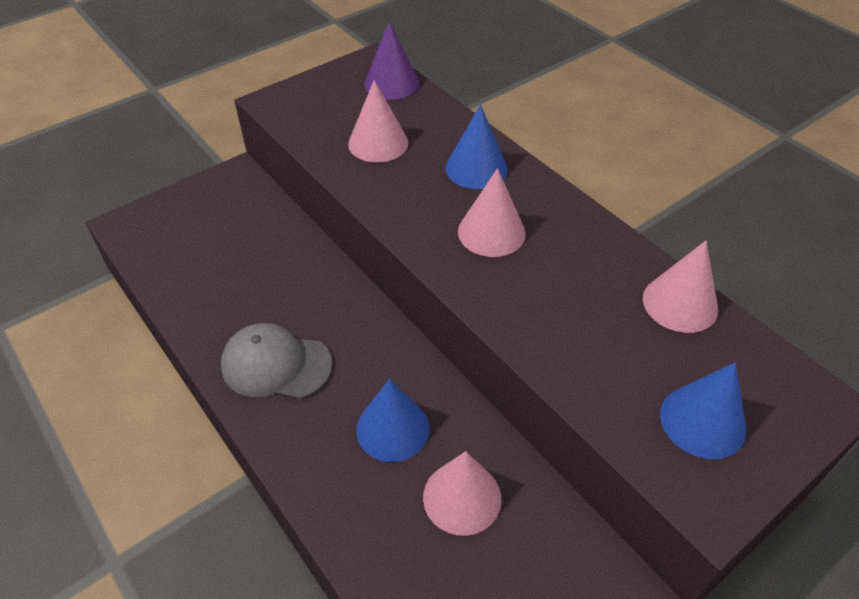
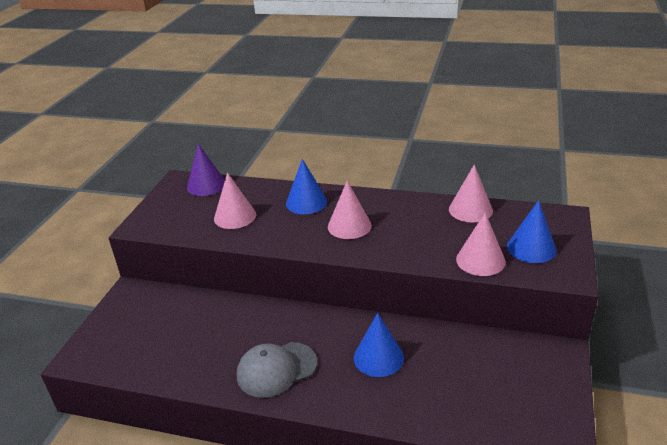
camera: 35 degrees left, 15 degrees down
(462, 497) = (447, 364): pink cone -> pink cone (480, 260)

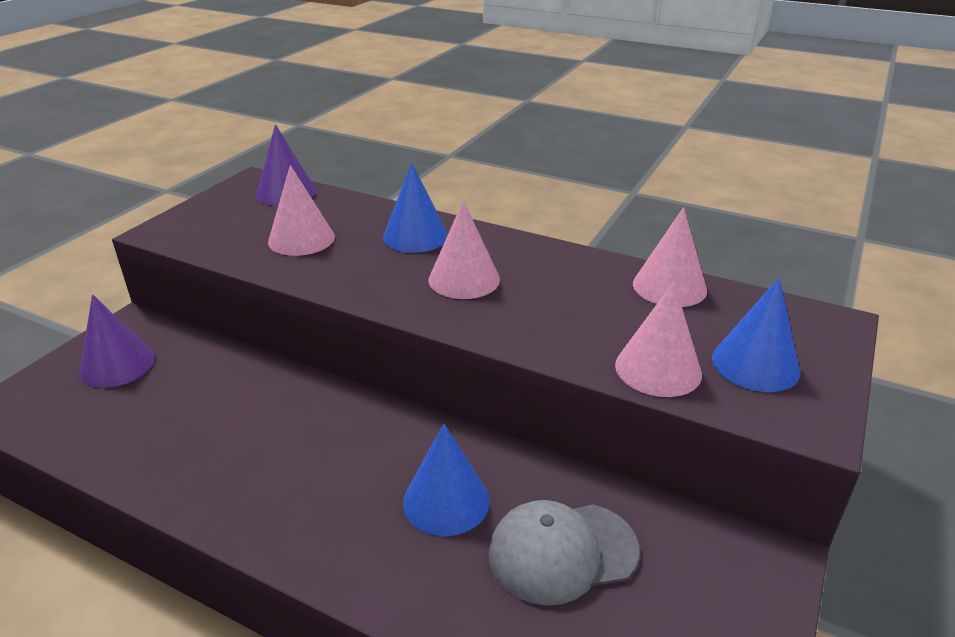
camera: 10 degrees right, 0 degrees up
(136, 318) = (117, 365): none -> purple cone
(276, 369) = (275, 486): grey cap -> grey cap (562, 552)

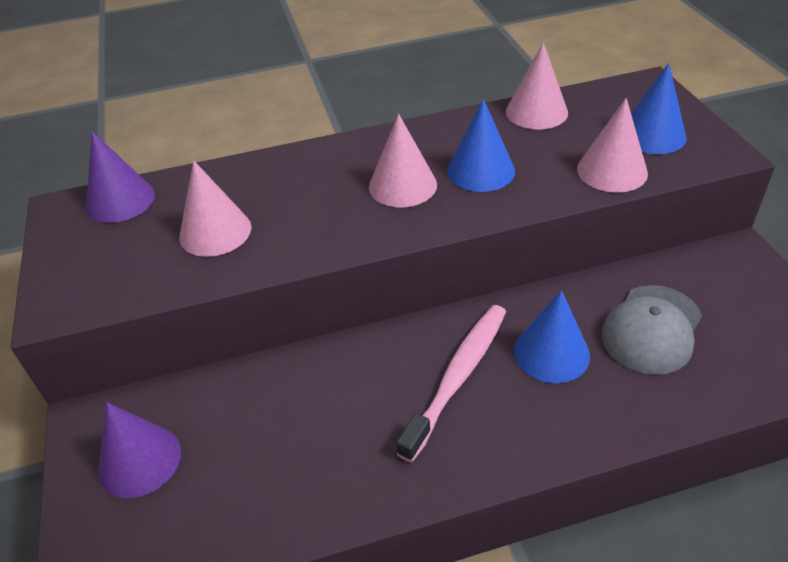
camera: 40 degrees left, 10 degrees up
(352, 461) = (457, 377): none -> pink toothbrush
(415, 236) = (308, 174): blue cone -> blue cone (480, 171)

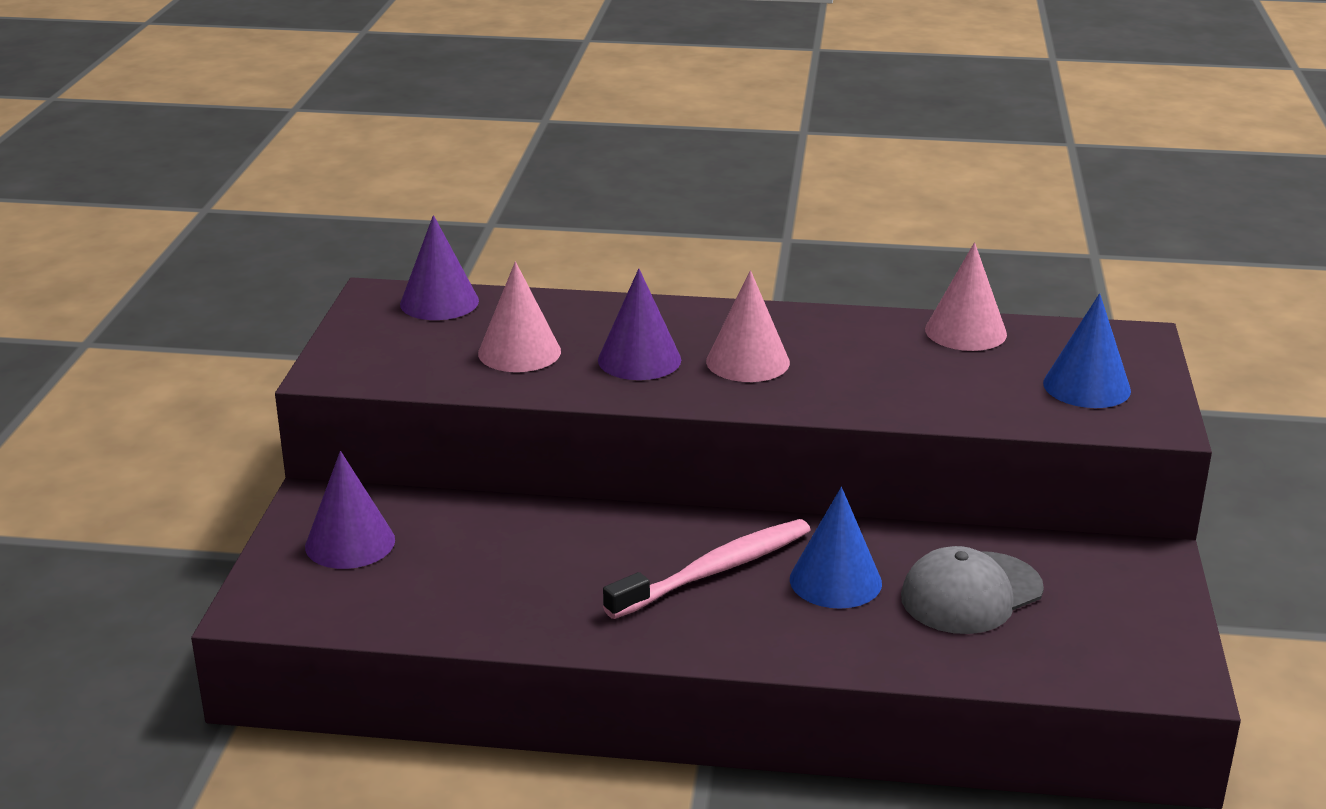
camera: 20 degrees right, 15 degrees down
(318, 209) = (639, 360): none -> purple cone
(480, 171) = (847, 370): blue cone -> none
(612, 171) = (1002, 407): pink cone -> none

